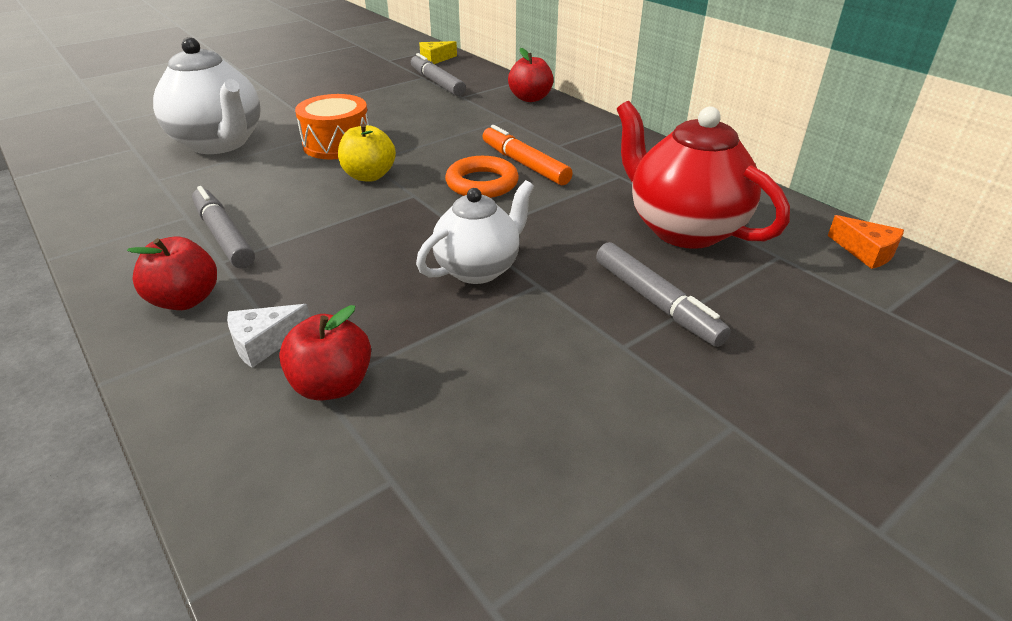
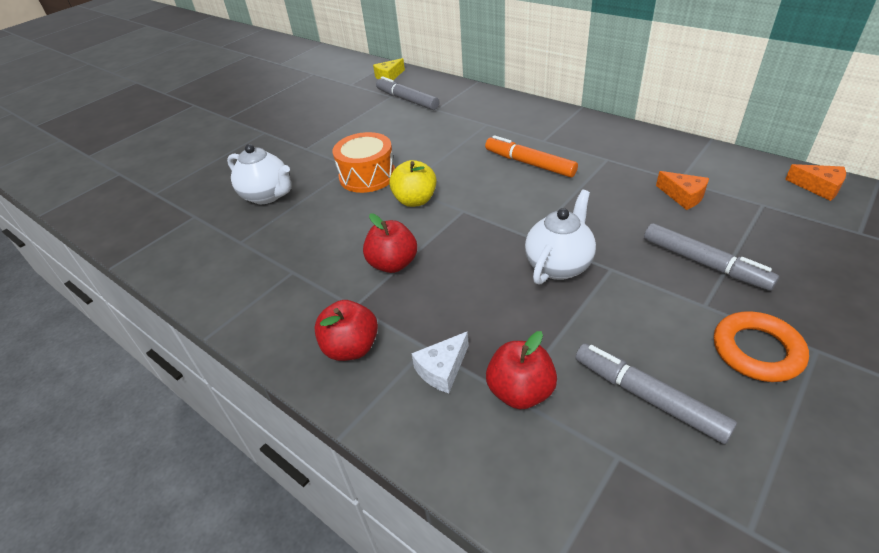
camera: 10 degrees left, 5 degrees up
(220, 144) = (267, 196): white teapot -> white teapot, size x0.66
(223, 236) = (338, 282): grey marker -> grey marker (647, 397)
(482, 183) = (509, 188): orange ring -> orange ring (757, 351)
(530, 98) = (492, 100): red apple -> red apple (393, 264)
(683, 229) = (683, 196): red teapot -> orange cheese

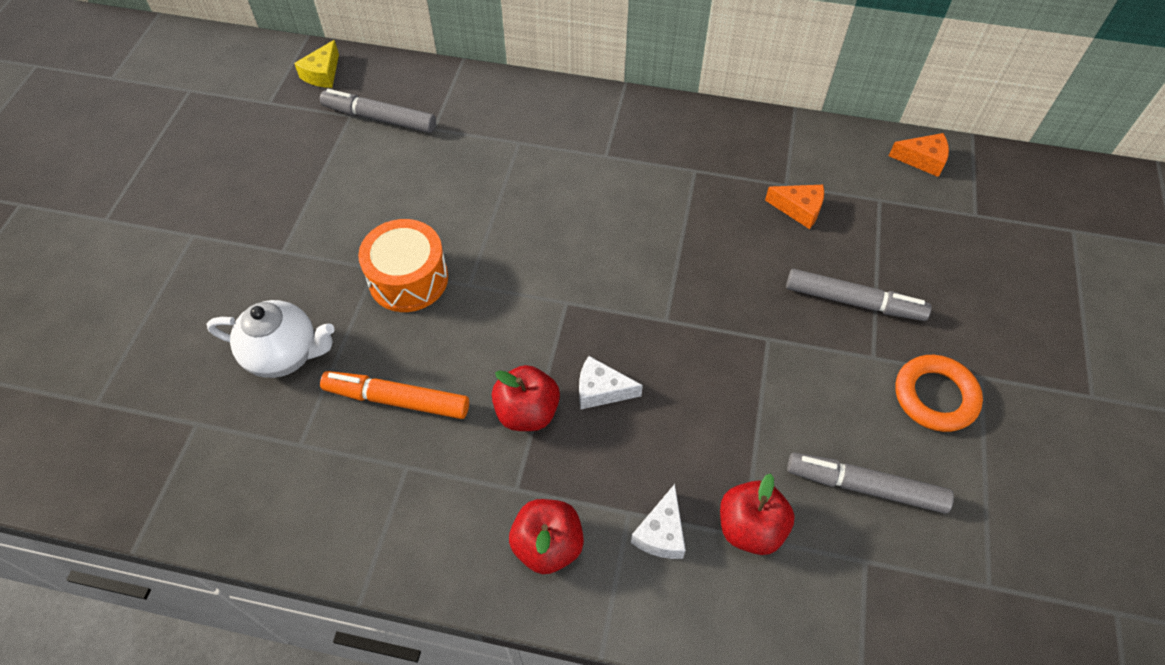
camera: 30 degrees left, 15 degrees up
(415, 200) = (497, 303): yellow apple -> none
(455, 266) = (601, 390): none -> white cheese
(529, 163) = (608, 201): orange marker -> orange marker (397, 400)
(558, 265) = (713, 351): white teapot -> none

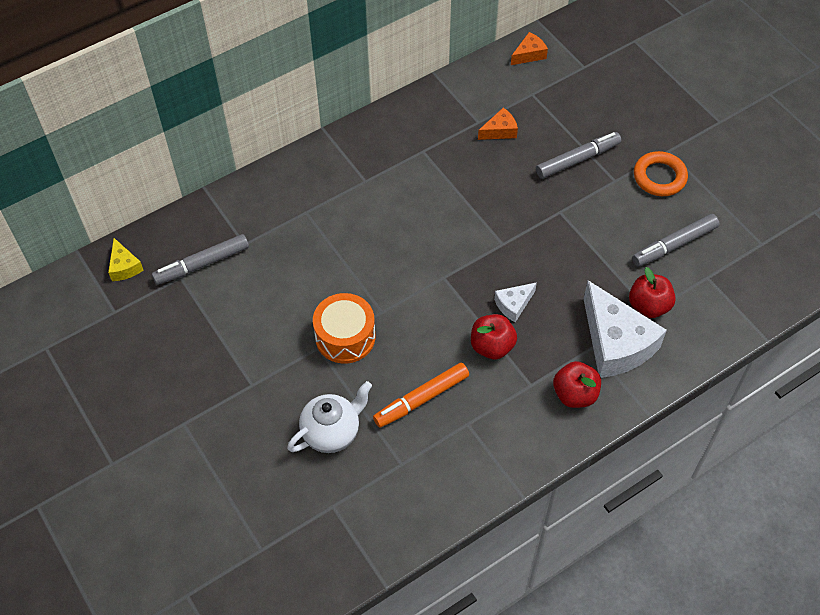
camera: 45 degrees left, 0 degrees up
(661, 533) = (615, 343): white cheese -> white cheese, size x2.12

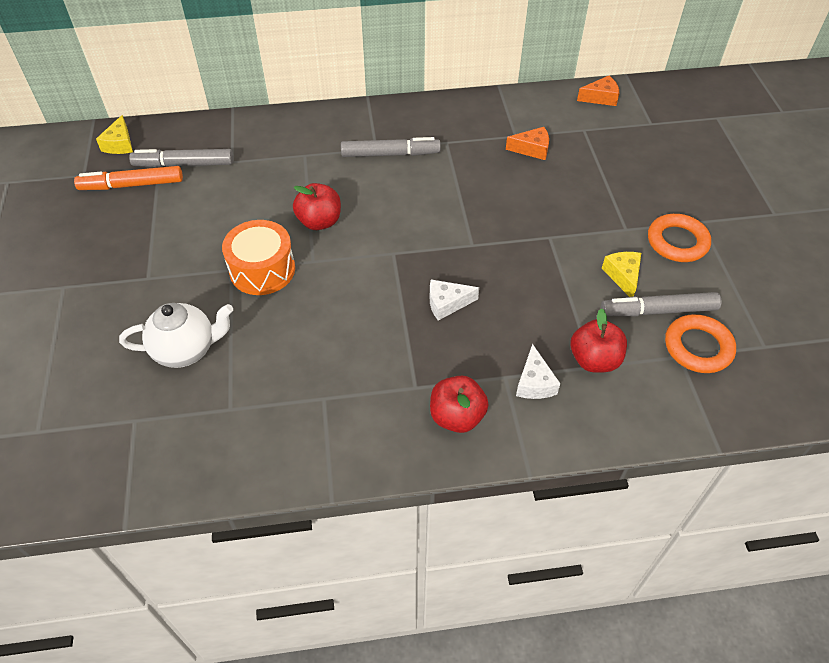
camera: 25 degrees right, 5 degrees down
(421, 399) = (294, 355): orange marker -> orange marker (131, 185)
(492, 346) = (399, 334): red apple -> red apple (319, 222)
(577, 159) = (596, 198): grey marker -> grey marker (390, 154)
(615, 343) = (534, 383): white cheese -> white cheese, size x0.47
(634, 225) = (623, 276): none -> yellow cheese
(716, 264) = (698, 347): none -> orange ring

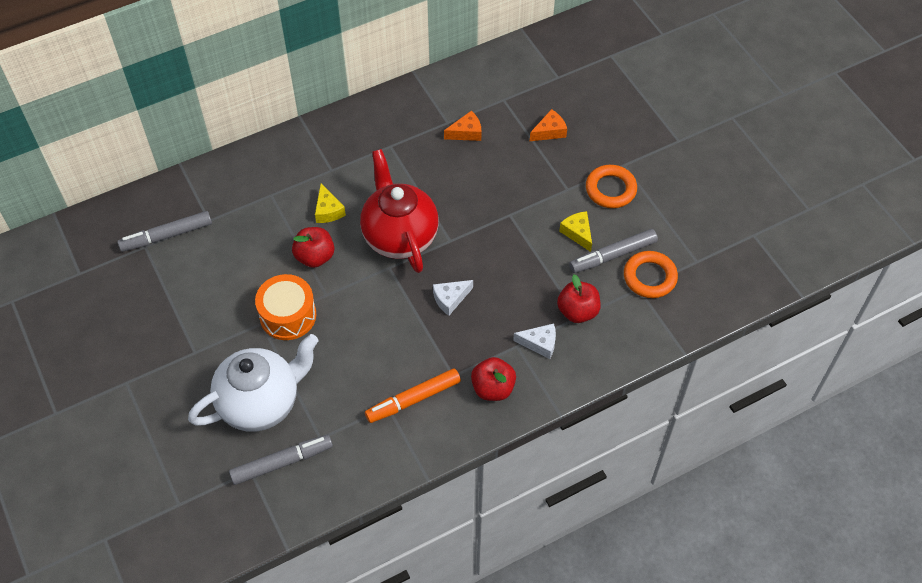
camera: 20 degrees left, 5 degrees up
(120, 144) = (95, 232): yellow cheese -> yellow cheese (328, 210)
(131, 185) = (130, 270): orange marker -> orange marker (413, 399)
(186, 350) = (261, 403): white teapot -> white teapot, size x1.52
(390, 154) = (346, 172): grey marker -> grey marker (282, 462)
(418, 226) = (399, 236): none -> red teapot
(534, 383) = (540, 343): white cheese -> white cheese turned 60 degrees counterclockwise
(601, 98) = (507, 61): orange cheese -> orange cheese (549, 131)

